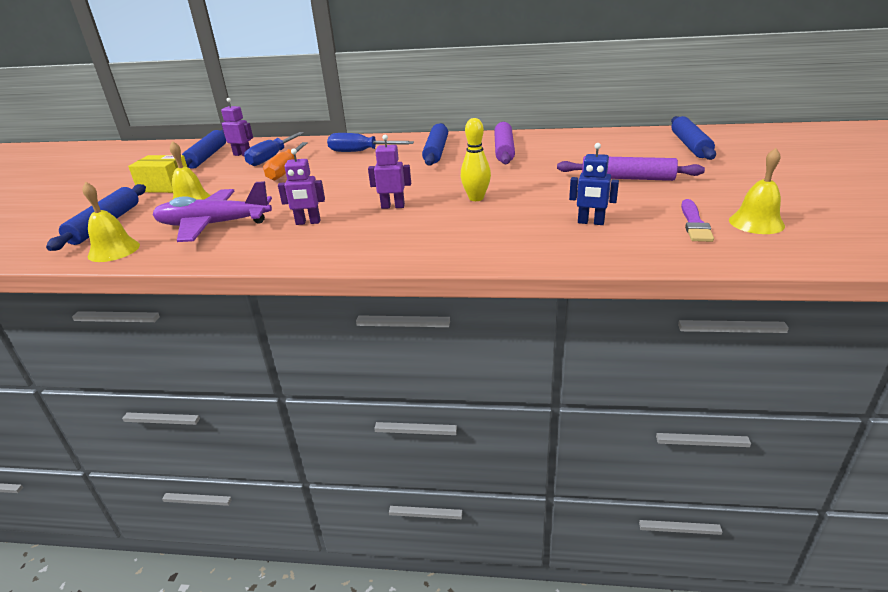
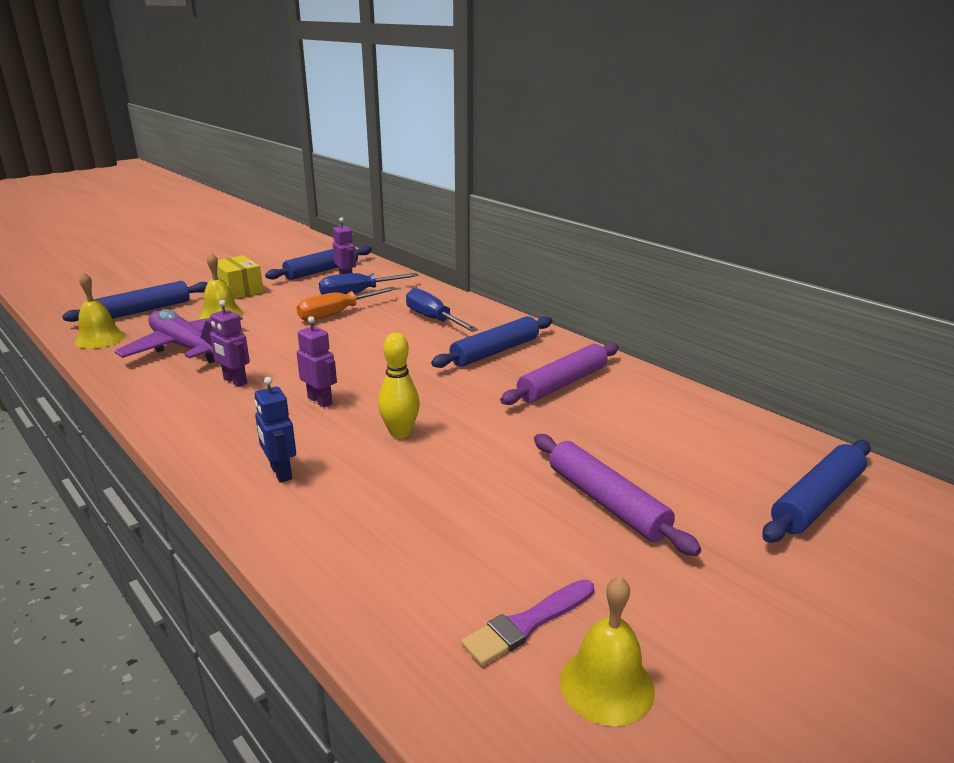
camera: 40 degrees right, 5 degrees down
(590, 222) = (426, 537): blue robot -> blue robot (280, 473)

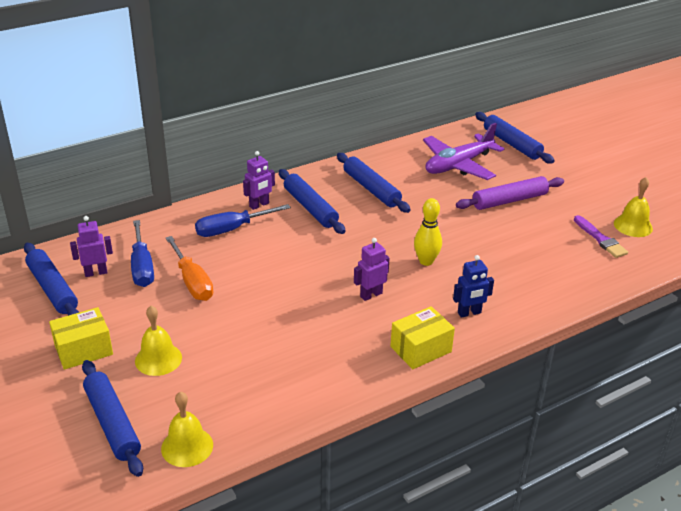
camera: 80 degrees left, 10 degrees up
(185, 347) = (237, 378): purple plane -> purple plane (458, 165)
(207, 440) = (420, 349): none -> yellow box
(235, 381) = (324, 341): purple robot -> purple robot (259, 205)
(563, 383) = (371, 189): purple rolling pin -> blue rolling pin

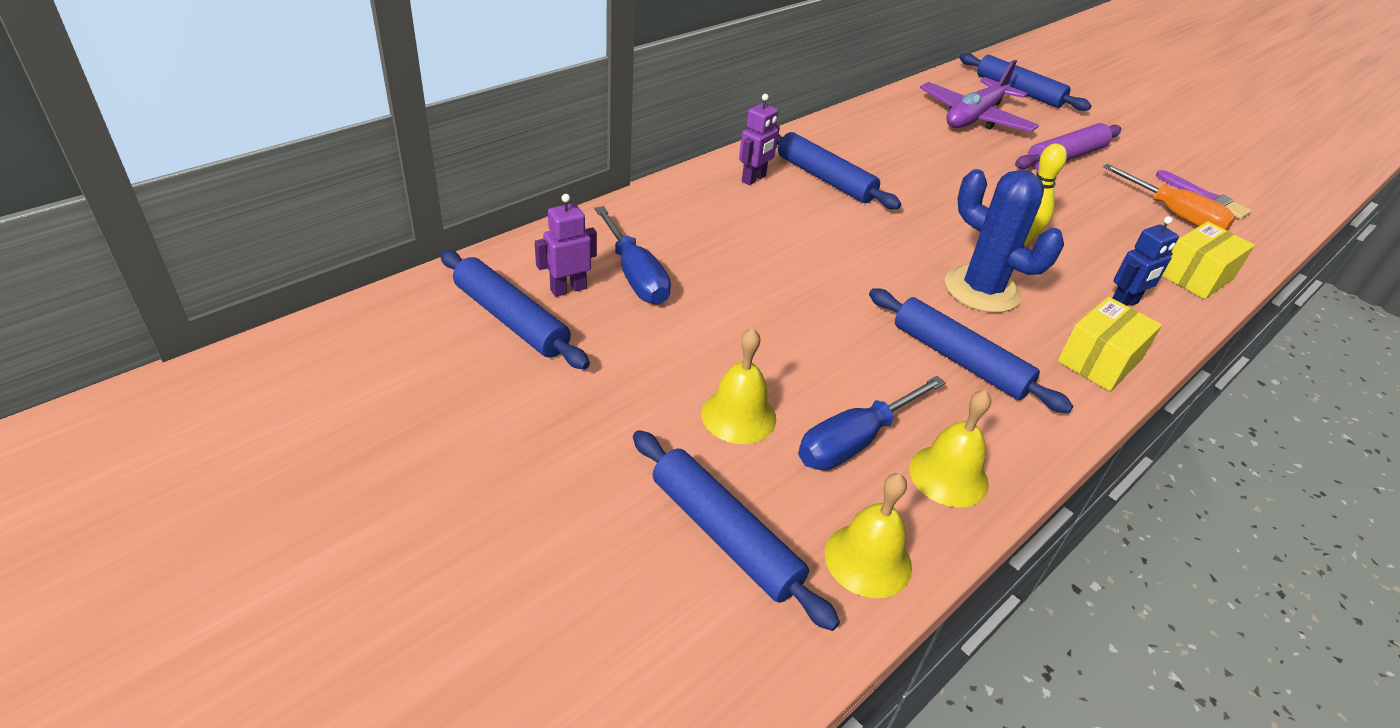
camera: 15 degrees left, 5 degrees up
(83, 350) = (611, 413): yellow box -> yellow box (1196, 276)
(192, 281) = (722, 291): orange screwdriver -> orange screwdriver (1174, 214)
(232, 229) = (736, 213): blue screwdriver -> blue screwdriver (855, 440)
(371, 189) = (888, 151): blue rolling pin -> blue rolling pin (959, 360)
(371, 295) = (981, 290): purple robot -> blue cactus
(633, 226) = (1227, 179): yellow bell -> yellow bell (948, 475)

